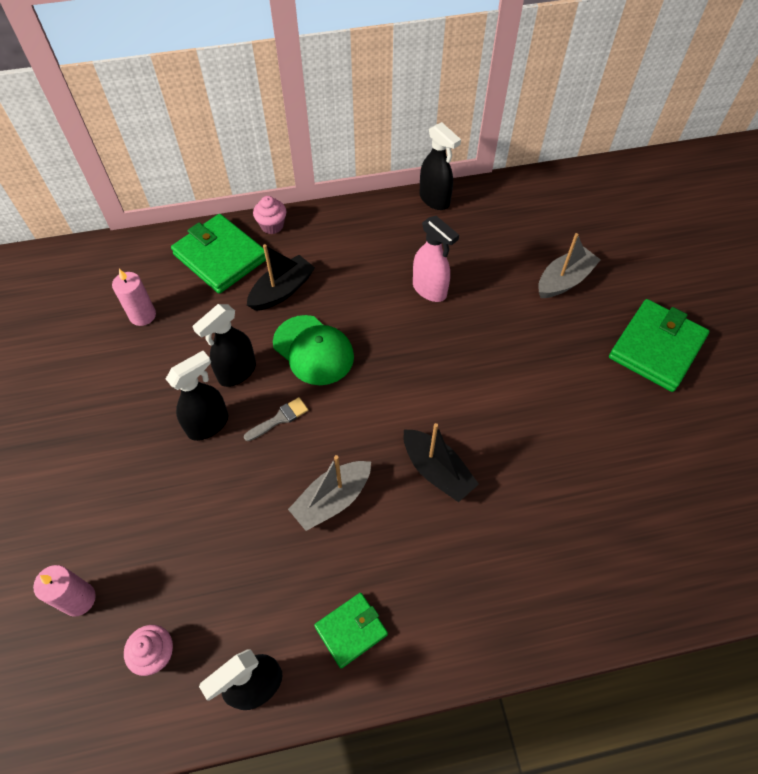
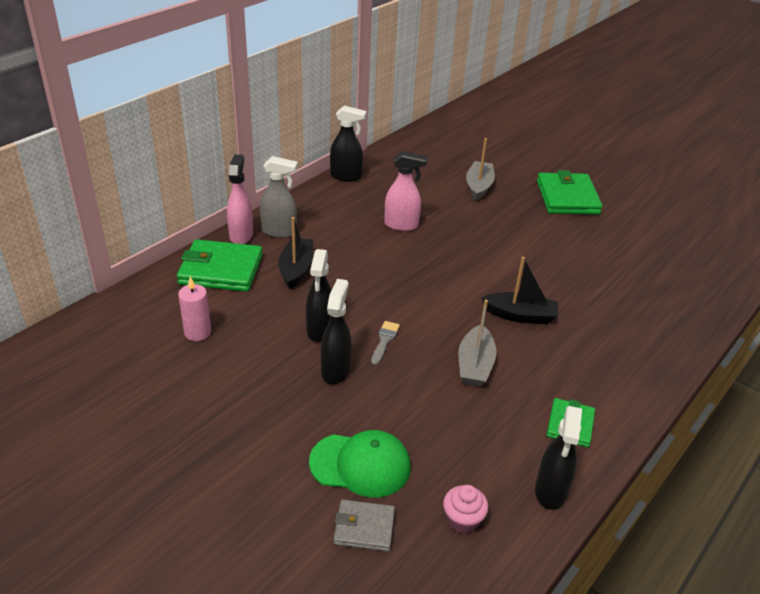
camera: 40 degrees left, 20 degrees down
(79, 599) = (364, 528): pink candle -> grey wallet
(272, 226) = (241, 235): pink cupcake -> pink spray bottle
(308, 238) = (279, 232): none -> grey spray bottle
(313, 350) = (361, 292): green cap -> green cap (360, 465)

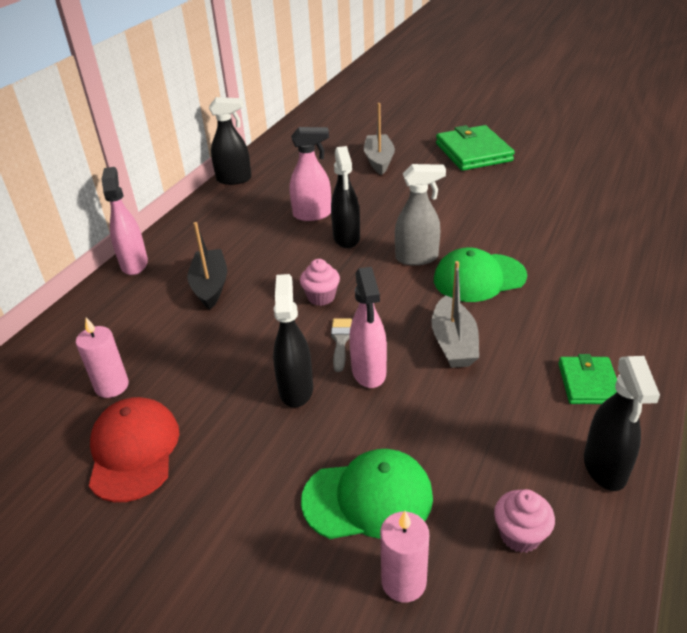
camera: 10 degrees left, 0 degrees up
(201, 386) = (134, 451): none -> red cap
(221, 270) = (121, 307): green wallet -> none
(279, 232) = (178, 250): grey spray bottle -> grey spray bottle (417, 258)
(320, 330) = (261, 347): black spray bottle -> black spray bottle (346, 238)
(364, 528) = (403, 582): grey wallet -> pink candle
(382, 300) = (321, 297): none -> pink cupcake
(397, 371) = (369, 372): none -> pink spray bottle
(520, 315) = (479, 278): black boat -> green cap

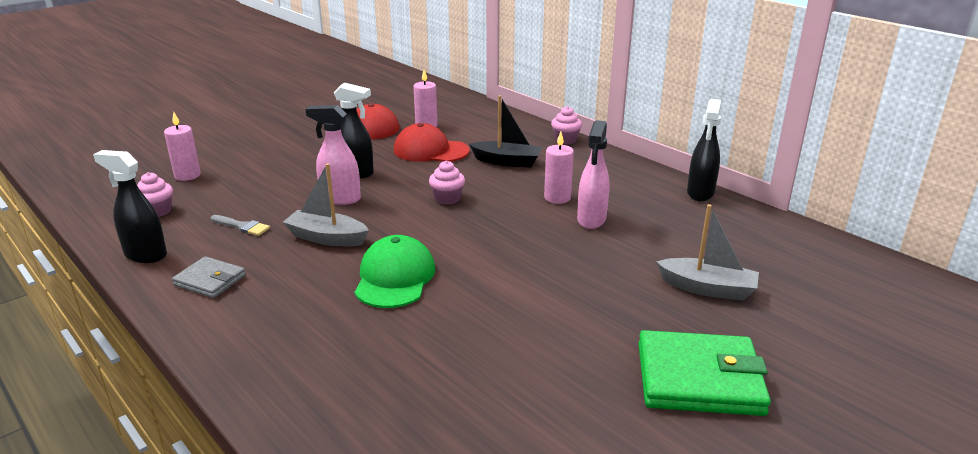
camera: 110 degrees right, 10 degrees down
(134, 264) = (565, 140): pink spray bottle -> pink cupcake
(200, 351) = (430, 150): none -> red cap
(281, 238) = (557, 198): none -> pink candle
(340, 341) = (385, 196): grey brush -> grey brush (242, 226)
(346, 238) = (529, 227): black spray bottle -> none
(368, 498) = (245, 177): green cap -> none
(417, 258) = (461, 255): grey spray bottle -> none
(588, 383) = (210, 280): green wallet -> grey wallet

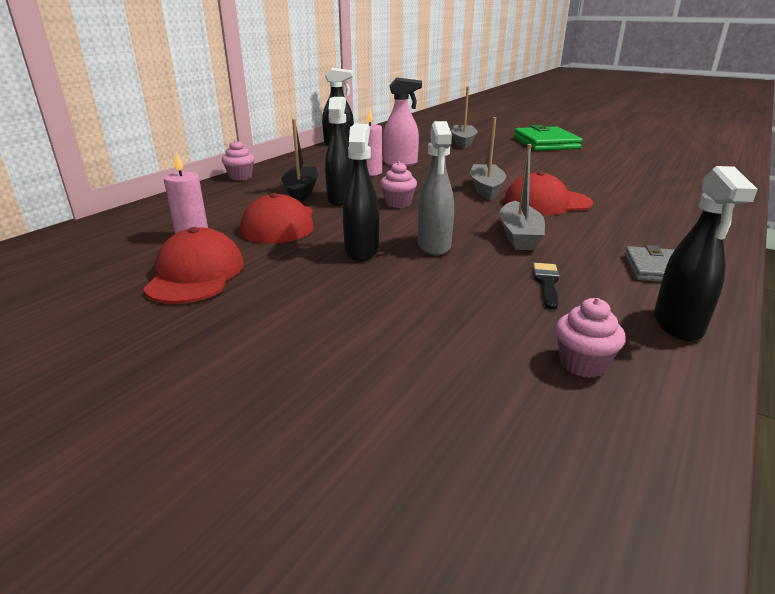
camera: 105 degrees left, 0 degrees up
(187, 175) = (447, 386): pink candle -> none
(242, 226) = (547, 283): grey brush -> black brush
(340, 199) = (434, 246): pink spray bottle -> grey spray bottle
(395, 278) = (546, 203): green cap -> red cap
(463, 253) = (486, 189): none -> grey boat
(475, 176) = (341, 199): none -> black spray bottle

